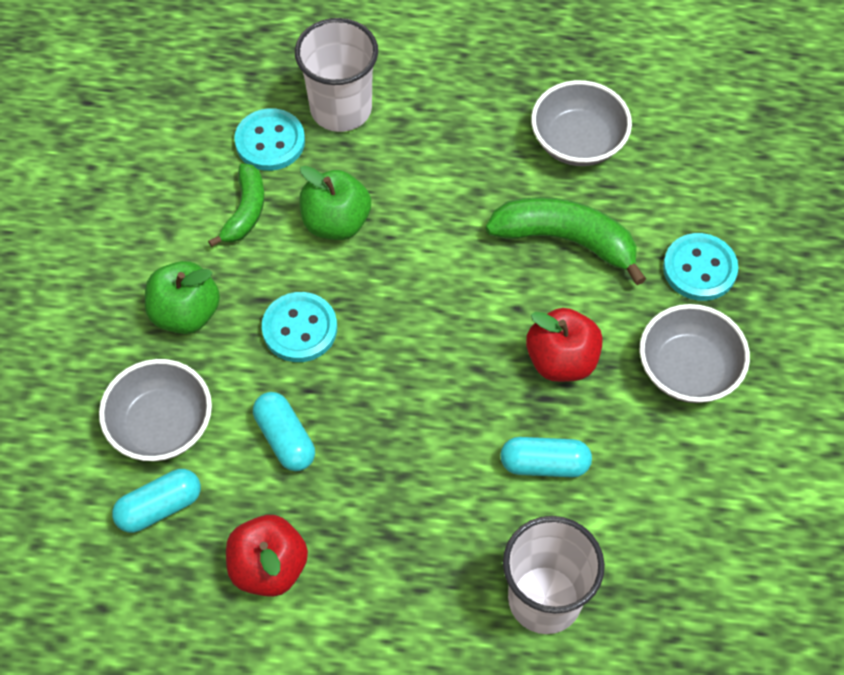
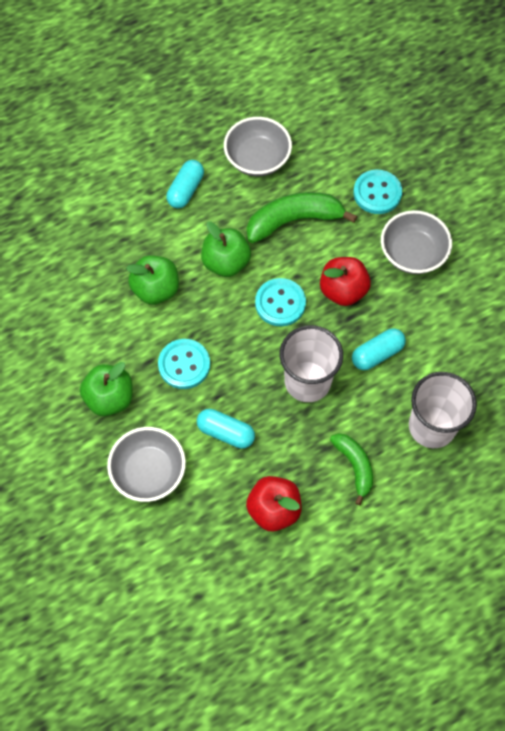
camera: 35 degrees left, 5 degrees up
(159, 507) = (185, 518): turquoise capsule -> turquoise capsule (186, 190)
(245, 211) = (96, 316): green banana -> green banana (354, 466)
(270, 141) = (77, 265): turquoise button -> turquoise button (280, 303)
(341, 109) = (105, 219): white cup -> white cup (307, 381)
(443, 241) = (226, 262): none -> green apple

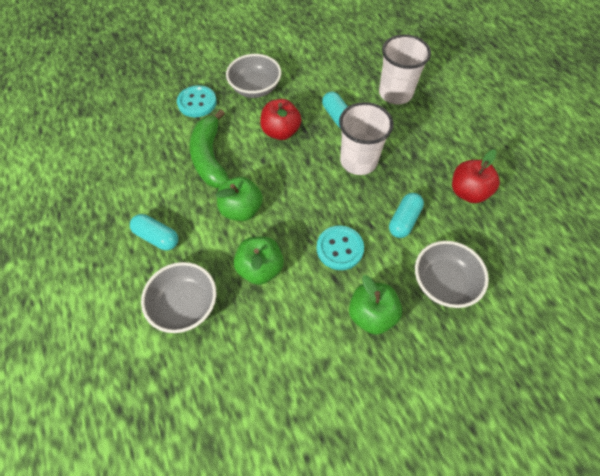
camera: 85 degrees left, 5 degrees down
(257, 159) = (140, 178): grey bowl -> grey bowl (185, 305)
(280, 303) = (287, 173): turquoise button -> none
(354, 466) = (428, 139): green banana -> none

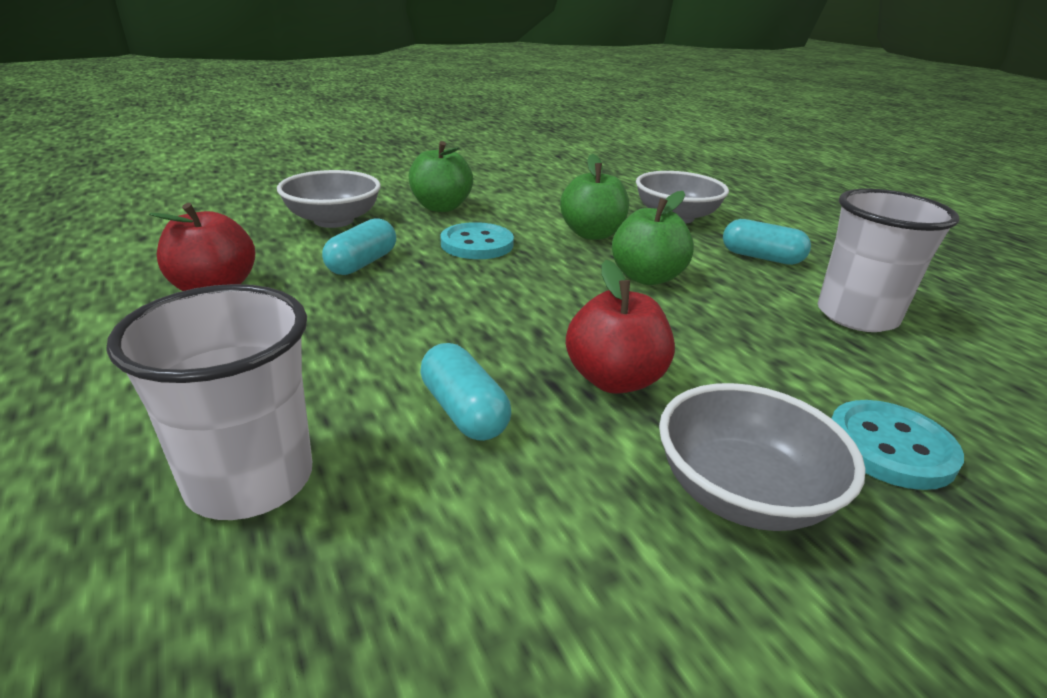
camera: 175 degrees right, 30 degrees down
(210, 157) = (754, 337): green banana -> none
(358, 161) = (424, 329): white cup -> white cup (856, 316)

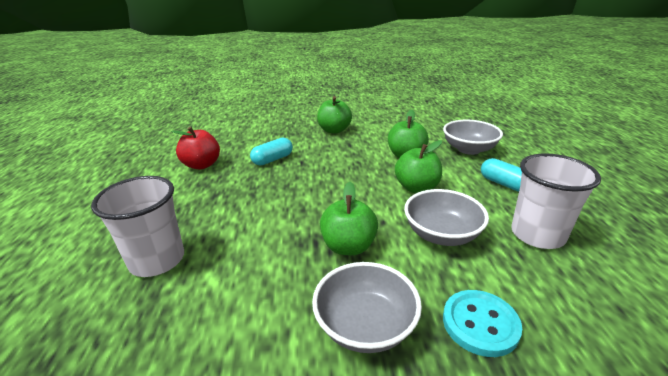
camera: 25 degrees right, 0 degrees up
(333, 220) = (276, 133): grey bowl -> grey bowl (441, 234)
(463, 411) = (262, 248): turquoise capsule -> none
(477, 244) = (336, 155): turquoise button -> none
(614, 379) = (348, 246): red apple -> green apple

